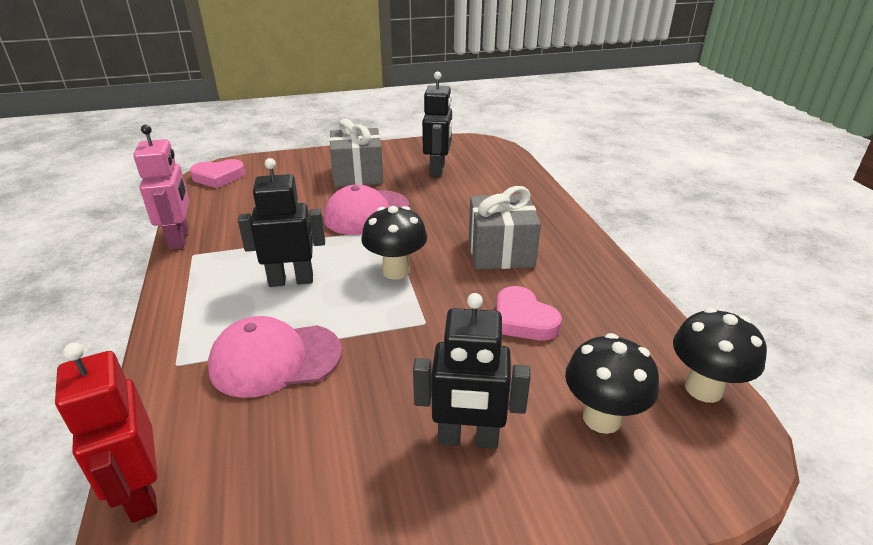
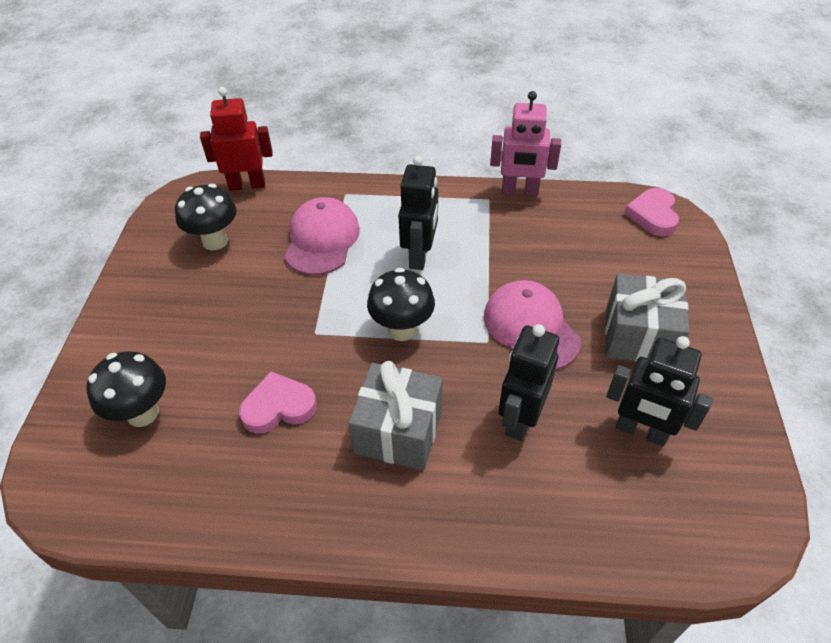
camera: 110 degrees right, 15 degrees up
(468, 439) = (183, 326): black robot -> black robot (520, 419)
(703, 389) = (113, 509): black mushroom -> black mushroom (215, 241)

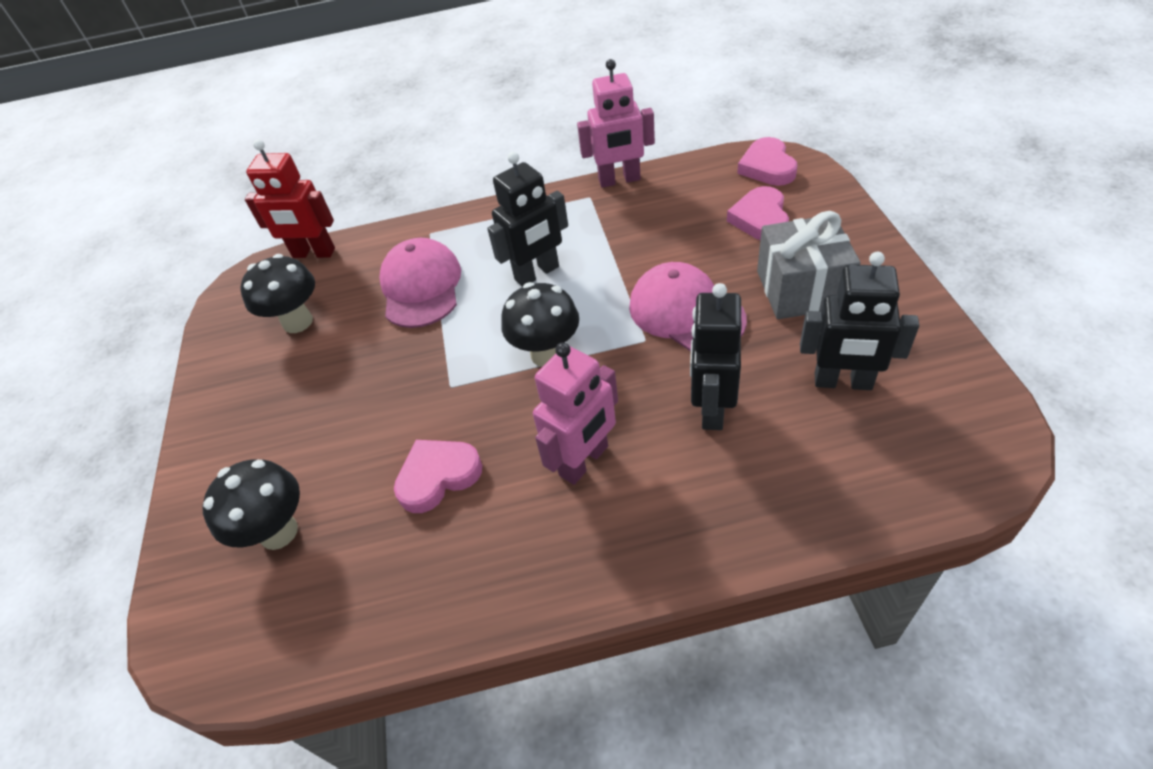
camera: 10 degrees left, 0 degrees up
(247, 185) = (313, 253): red robot -> red robot turned 150 degrees counterclockwise
(398, 431) = (584, 461): grey gift -> pink robot
(420, 256) = (537, 273): black robot -> black robot turned 60 degrees clockwise
(628, 261) = (760, 219): none -> pink heart

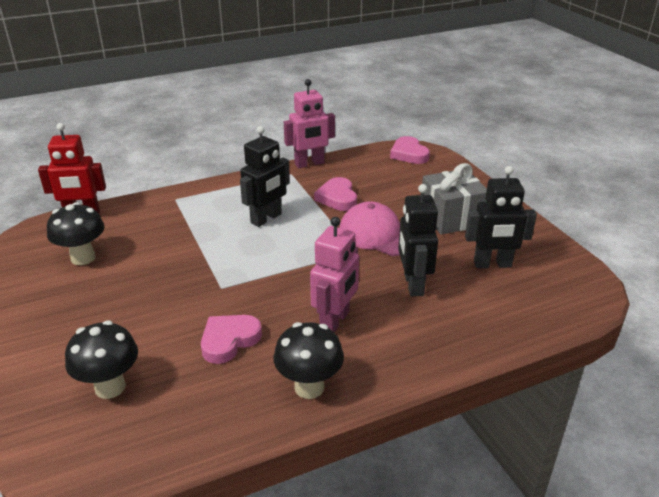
camera: 20 degrees left, 15 degrees down
(421, 287) = (179, 231): pink cap -> none
(547, 354) = (288, 264): black mushroom -> black mushroom (309, 387)
(760, 219) = (413, 182): pink heart -> pink heart (337, 198)

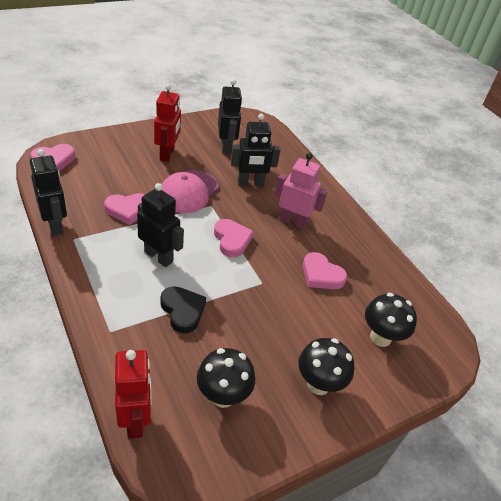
camera: 100 degrees left, 10 degrees up
(190, 234) = (182, 311): none -> black heart
(294, 266) = (232, 240): none -> pink heart
(309, 164) = (55, 225): pink robot -> black robot
(309, 387) = (354, 236): black mushroom -> black mushroom (318, 384)
(451, 218) = (167, 154): grey gift -> red robot

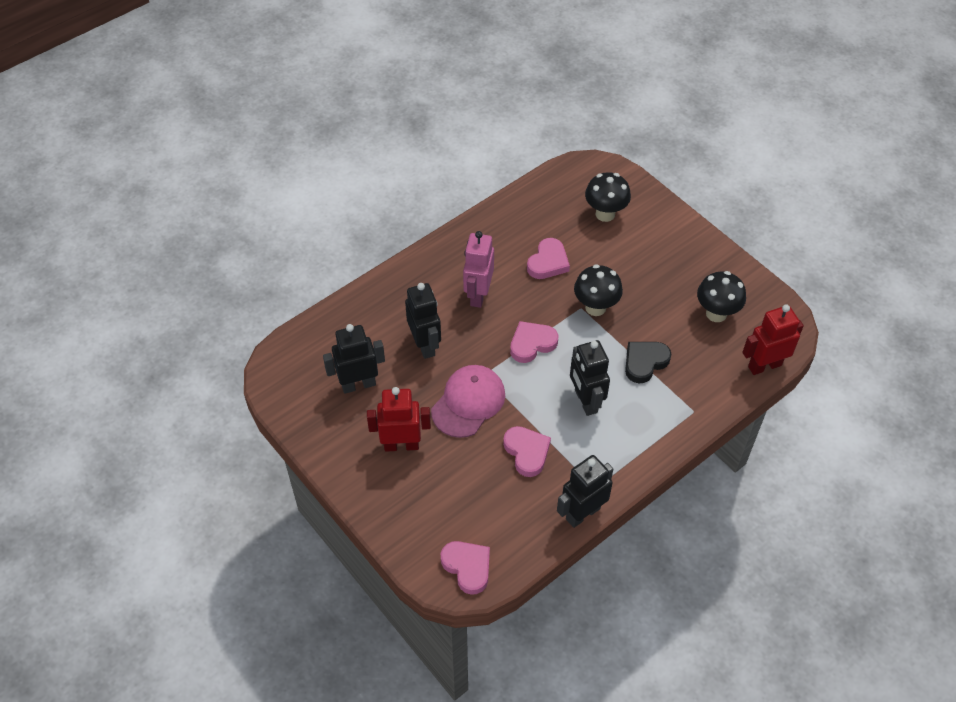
camera: 95 degrees left, 10 degrees up
(159, 256) = (585, 401): black robot -> black robot turned 45 degrees counterclockwise
(188, 191) = (468, 402): pink cap -> pink cap turned 75 degrees counterclockwise
(318, 384) = (674, 252): black mushroom -> black mushroom (595, 307)

